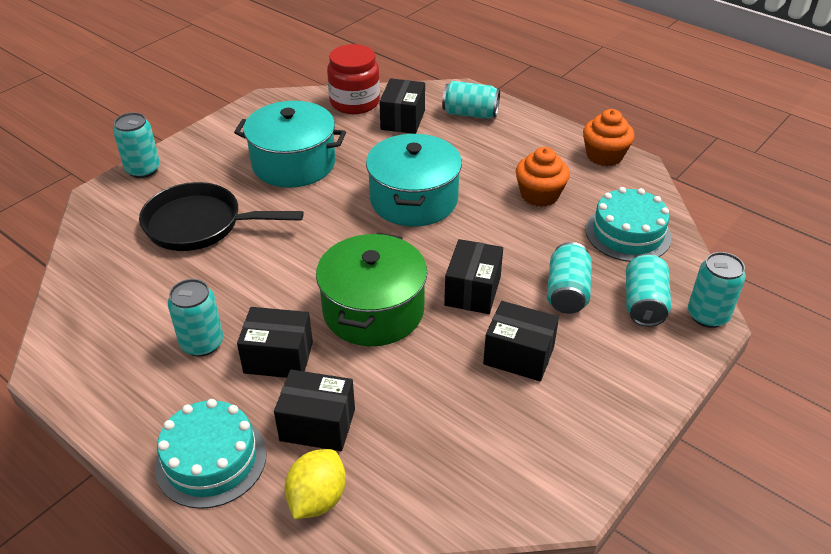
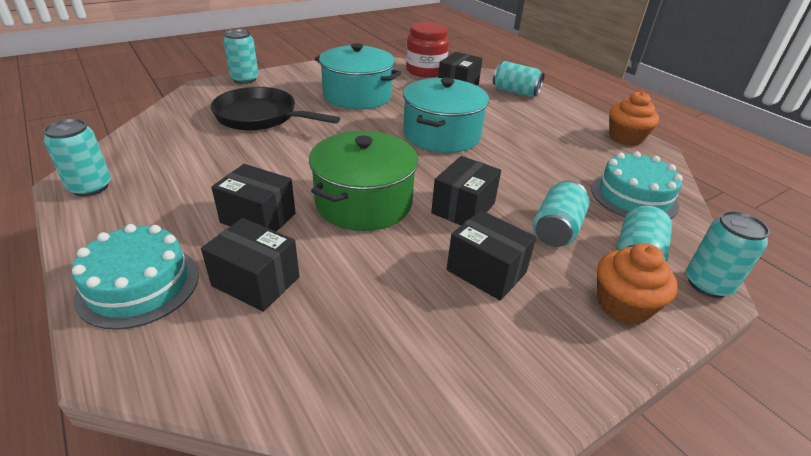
camera: 15 degrees right, 5 degrees down
(202, 343) = (202, 192): turquoise can -> turquoise can (90, 187)
(317, 499) = (210, 351): yellow lemon -> none
(539, 195) = (555, 152): orange cupcake -> orange cupcake (623, 305)

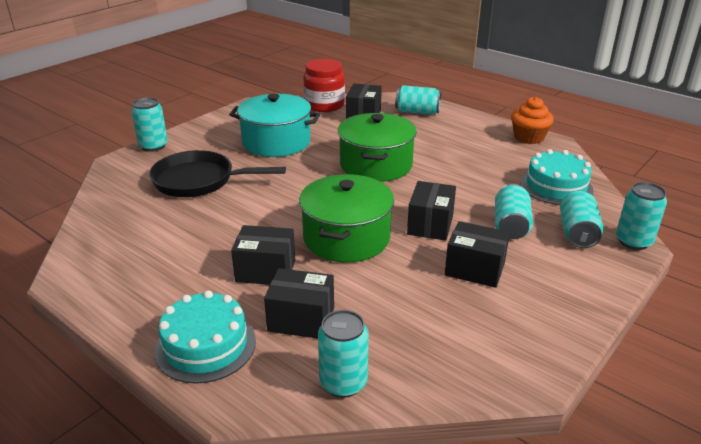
camera: 15 degrees left, 5 degrees down
(90, 187) = (89, 279): turquoise can -> turquoise can (343, 382)
(441, 134) = (376, 165): turquoise pot -> green pot
(623, 305) = (582, 269): orange cupcake -> none

